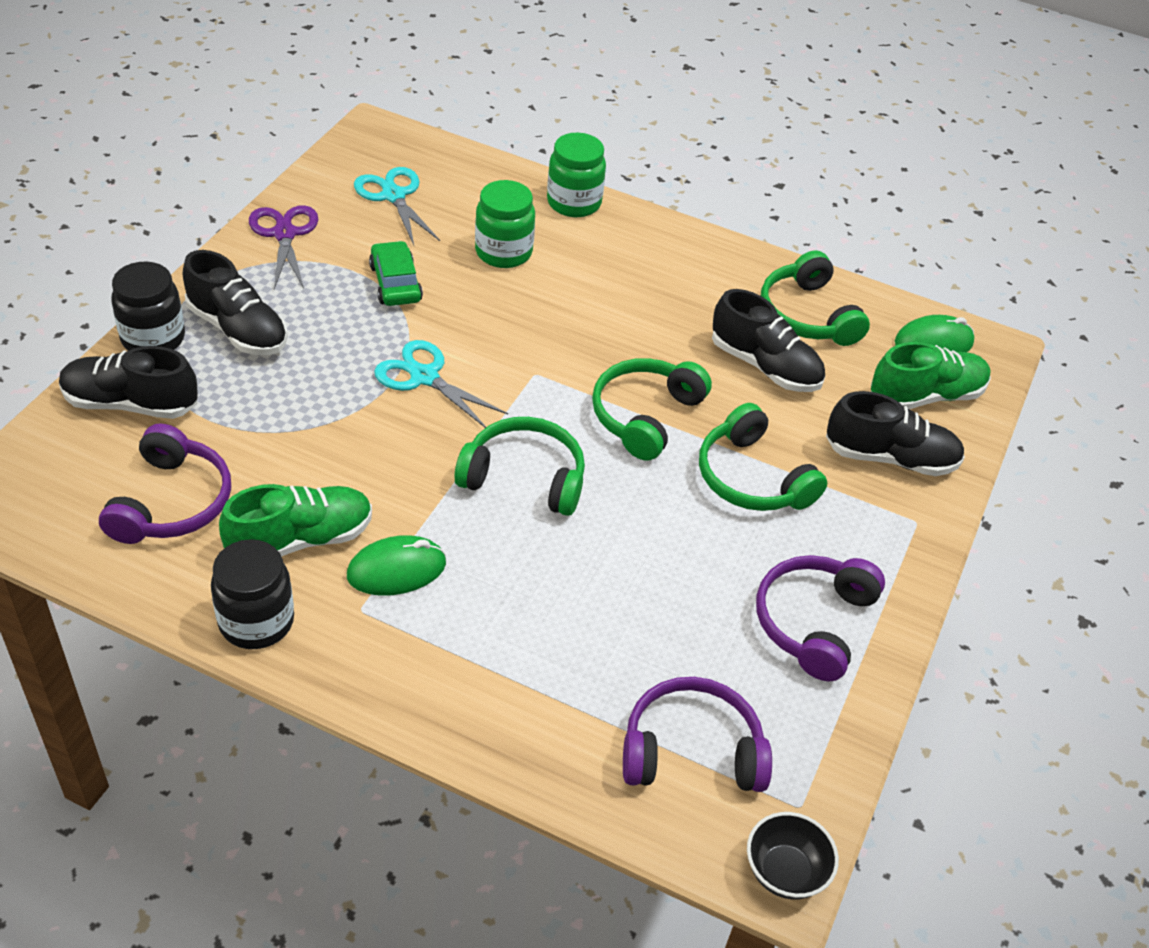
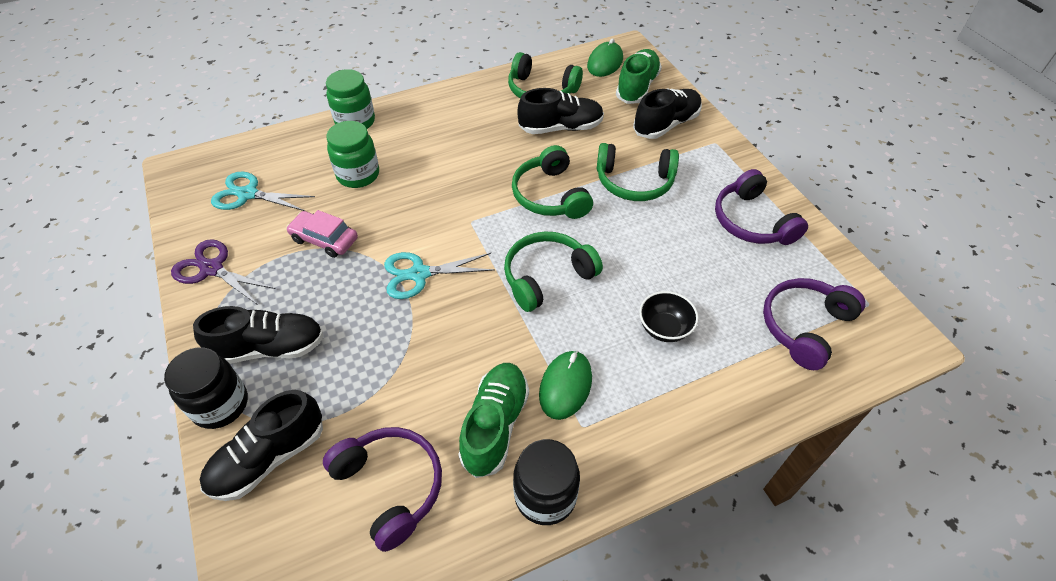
camera: 45 degrees left, 5 degrees up
(395, 283) = (324, 239): green car -> pink car
(785, 872) = (909, 337): black bowl -> black bowl (664, 328)

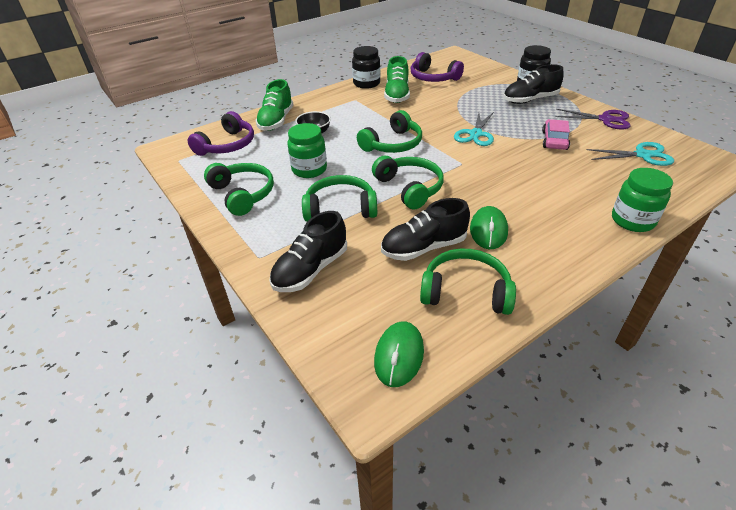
camera: 170 degrees right, 10 degrees down
(269, 457) = (491, 77): black shoe -> none
(324, 239) = (554, 140): pink car -> pink car turned 90 degrees counterclockwise
(358, 175) = (576, 179): green jar -> green jar (309, 169)
(419, 274) = (475, 134): turquoise scissors -> turquoise scissors turned 135 degrees clockwise
(565, 386) = (367, 108): green mouse -> green mouse (488, 230)
(637, 87) = (348, 317): green shoe -> green shoe (276, 121)
(751, 221) = (243, 194): purple headphones -> green headphones

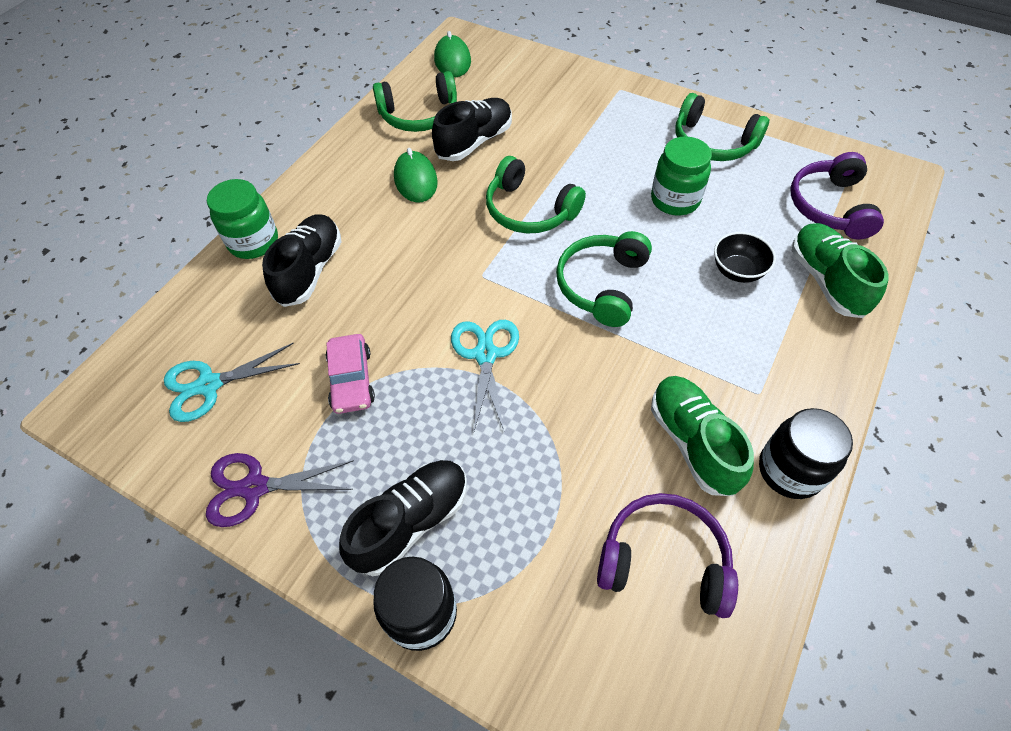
camera: 155 degrees right, 15 degrees up
(311, 269) = (564, 93): black shoe -> black shoe (310, 270)
(340, 208) = (589, 159): green headphones -> none

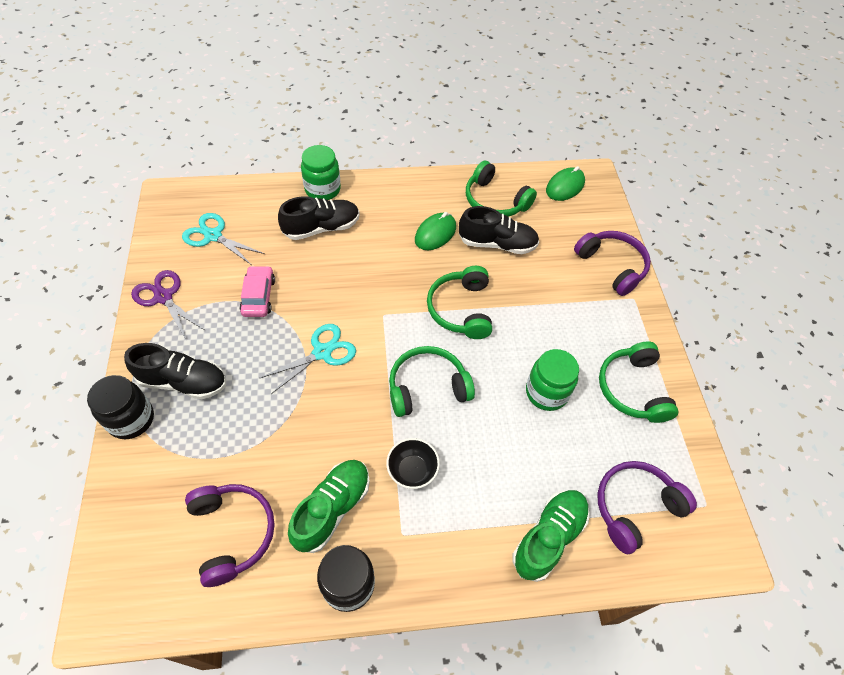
camera: 50 degrees right, 0 degrees up
(351, 380) = (258, 296): pink car -> pink car turned 135 degrees clockwise
(573, 82) = (612, 266): none -> purple headphones
(737, 271) = (508, 468): black bowl -> black bowl (412, 470)

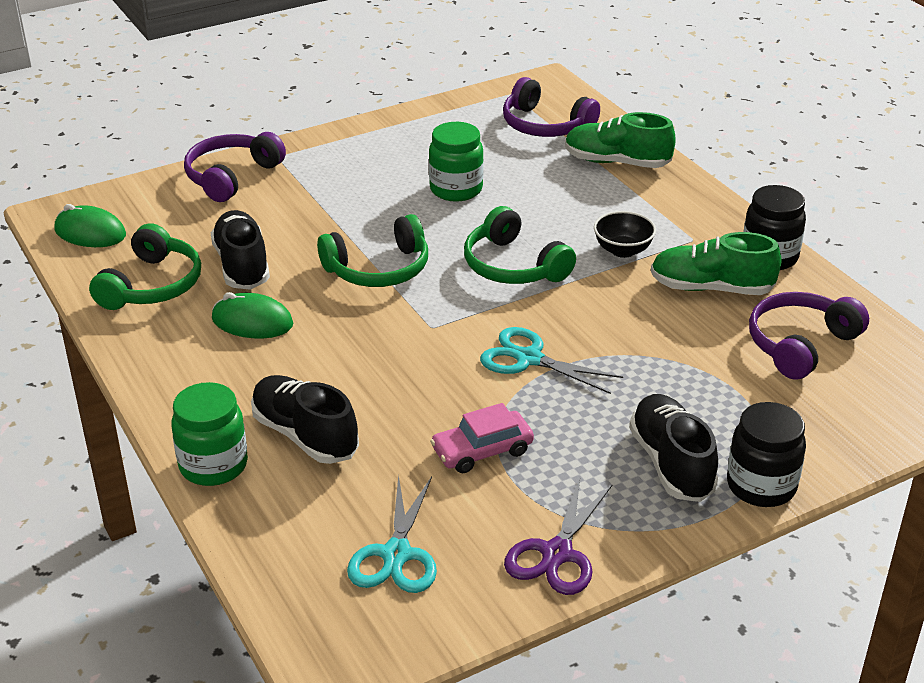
camera: 110 degrees left, 20 degrees down
(632, 389) = (410, 142): green headphones -> none

